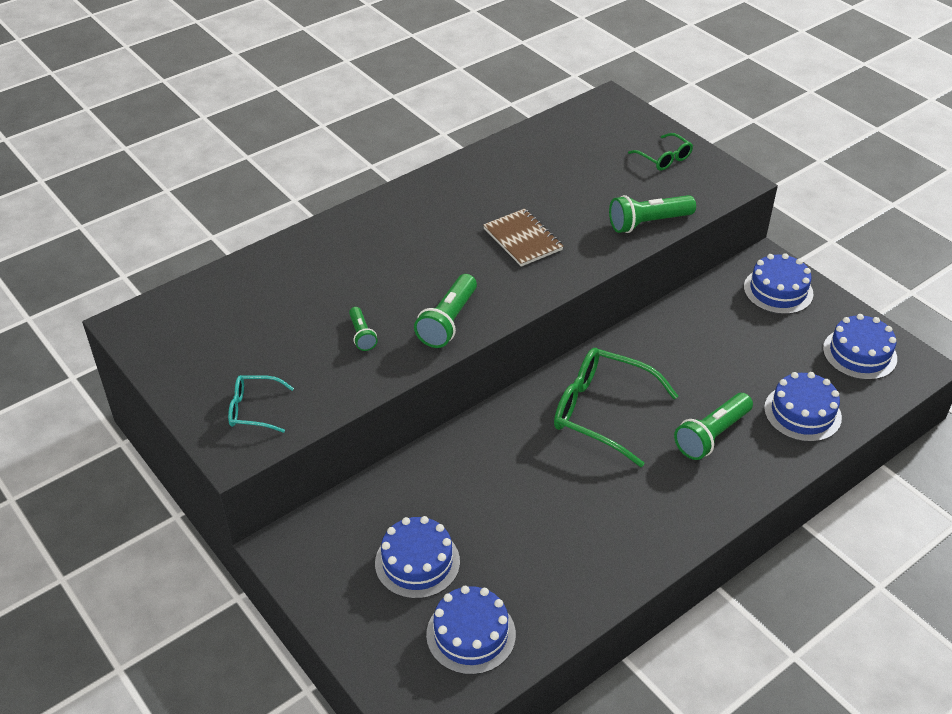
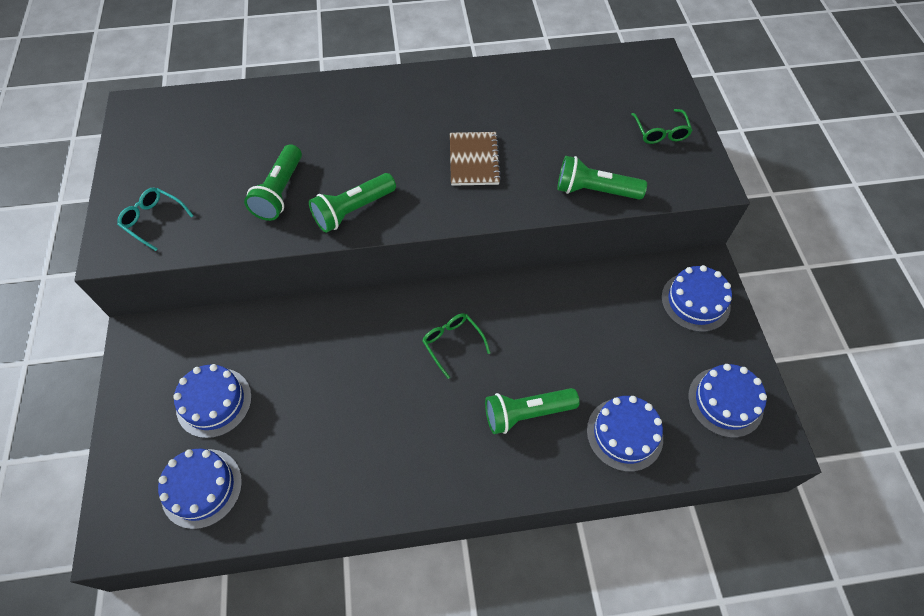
camera: 30 degrees right, 15 degrees up
(362, 335) = (280, 192): green flashlight -> green flashlight, size x1.75
(601, 412) = (452, 343): green glasses -> green glasses, size x0.53

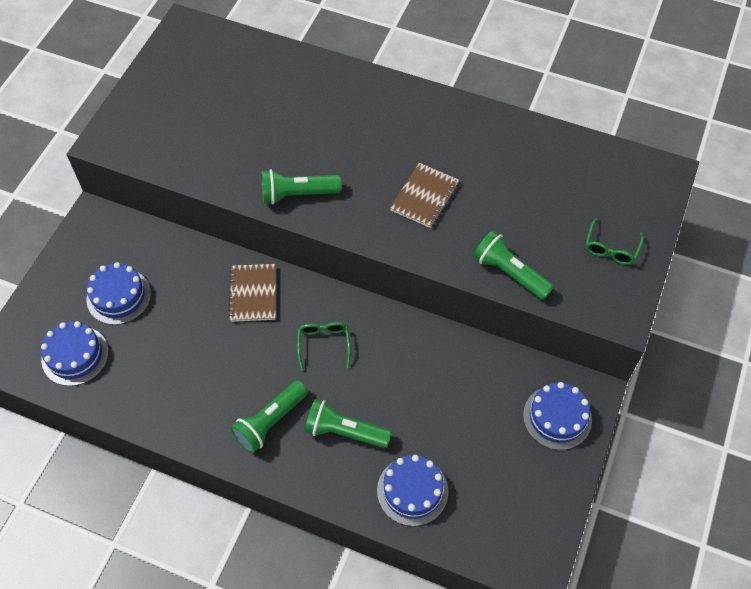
camera: 30 degrees right, 0 degrees up
(153, 220) = (145, 131): turquoise glasses -> none
(280, 192) = (251, 152): green flashlight -> green flashlight (270, 422)
(353, 331) = (253, 294): none -> brown notebook
(725, 402) = (518, 513): blue cake -> none

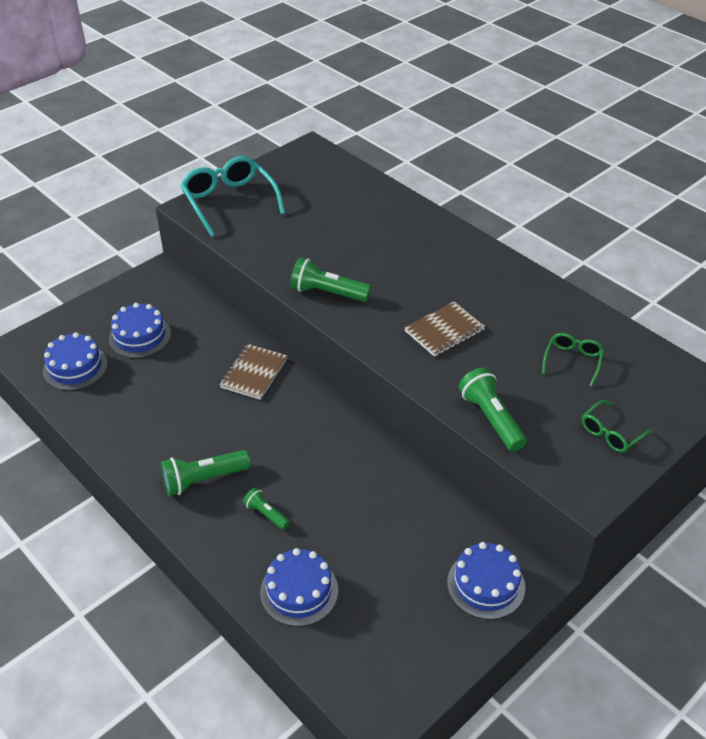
camera: 25 degrees right, 15 degrees down
(140, 121) = (229, 202): none -> turquoise glasses
(323, 344) = (292, 435): green glasses -> green glasses (572, 361)
(344, 431) = (266, 514): green flashlight -> green flashlight, size x0.57

